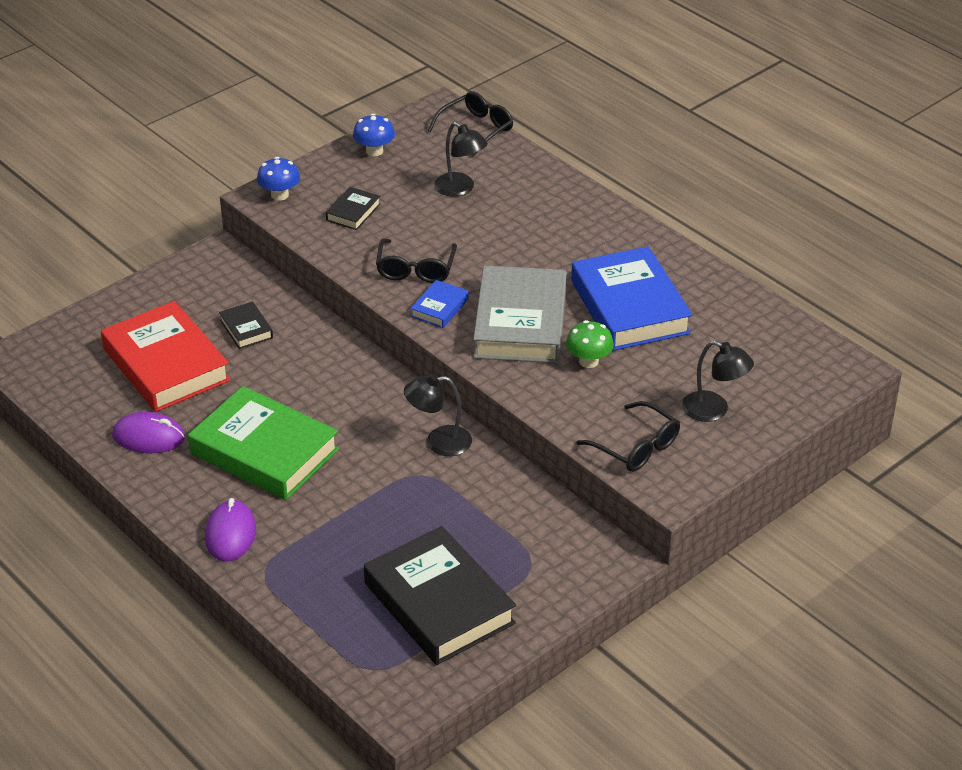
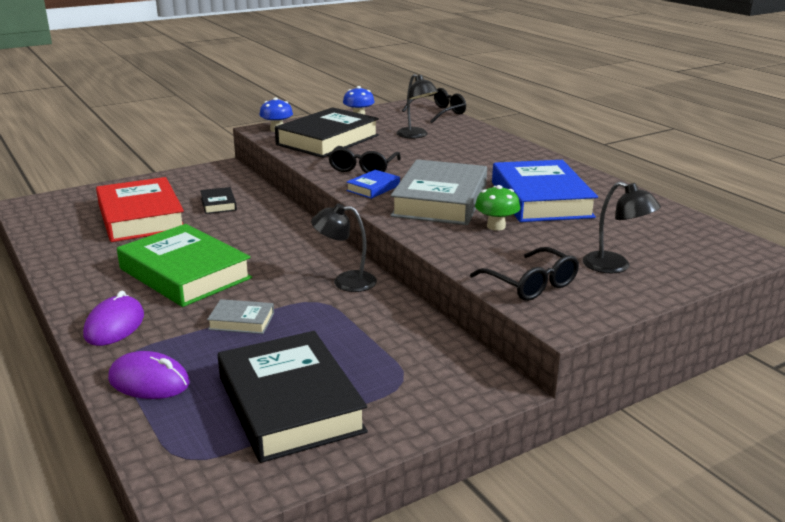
camera: 10 degrees right, 15 degrees down
(149, 437) = (93, 256): purple mouse -> purple mouse (149, 381)
(353, 212) = (327, 140): black book -> black book, size x2.23
(354, 511) = (241, 321): none -> grey book

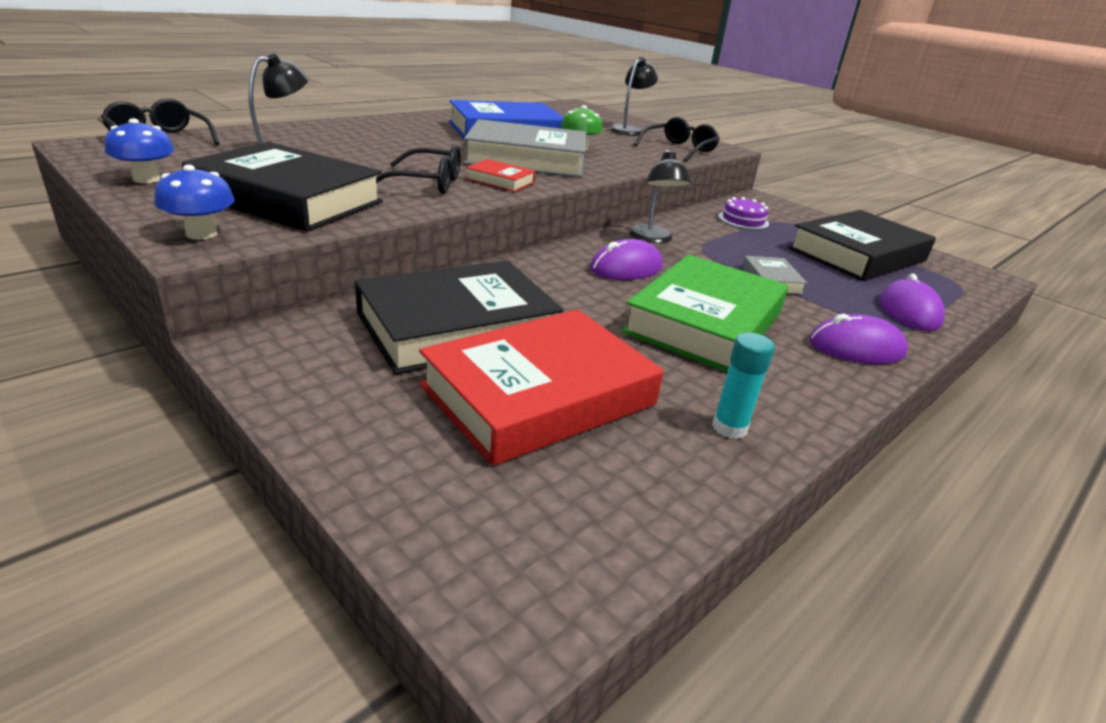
camera: 105 degrees left, 5 degrees up
(76, 257) = (729, 428): none -> turquoise glue stick
(218, 204) = (457, 327): black book -> black book, size x2.23
(284, 260) = (626, 268): none -> purple mouse
(373, 188) = (500, 181): blue book -> red book
(404, 349) = (743, 220): none -> purple cake

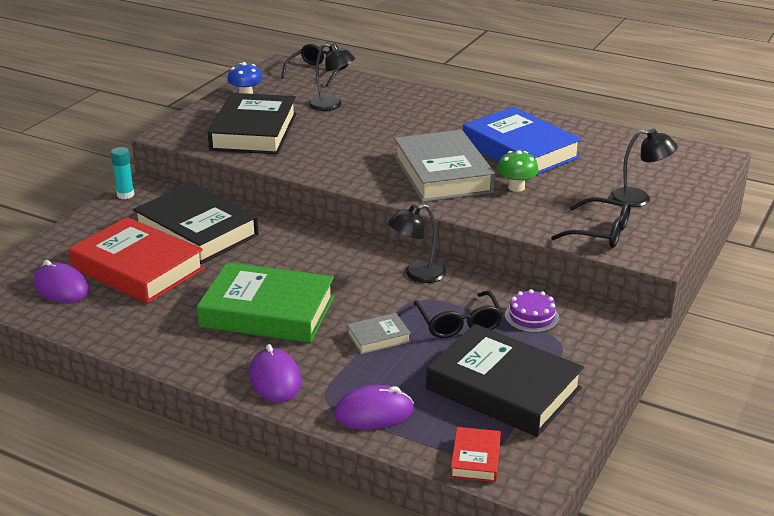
camera: 75 degrees right, 0 degrees up
(201, 234) = (184, 131): blue mushroom -> none
(427, 183) = (331, 156): black glasses -> black glasses (459, 323)
(500, 181) = (369, 176): red book -> red book (475, 459)
(626, 268) = (339, 270): purple mouse -> purple mouse (61, 287)
(729, 428) = (135, 329): turquoise glue stick -> turquoise glue stick (125, 195)

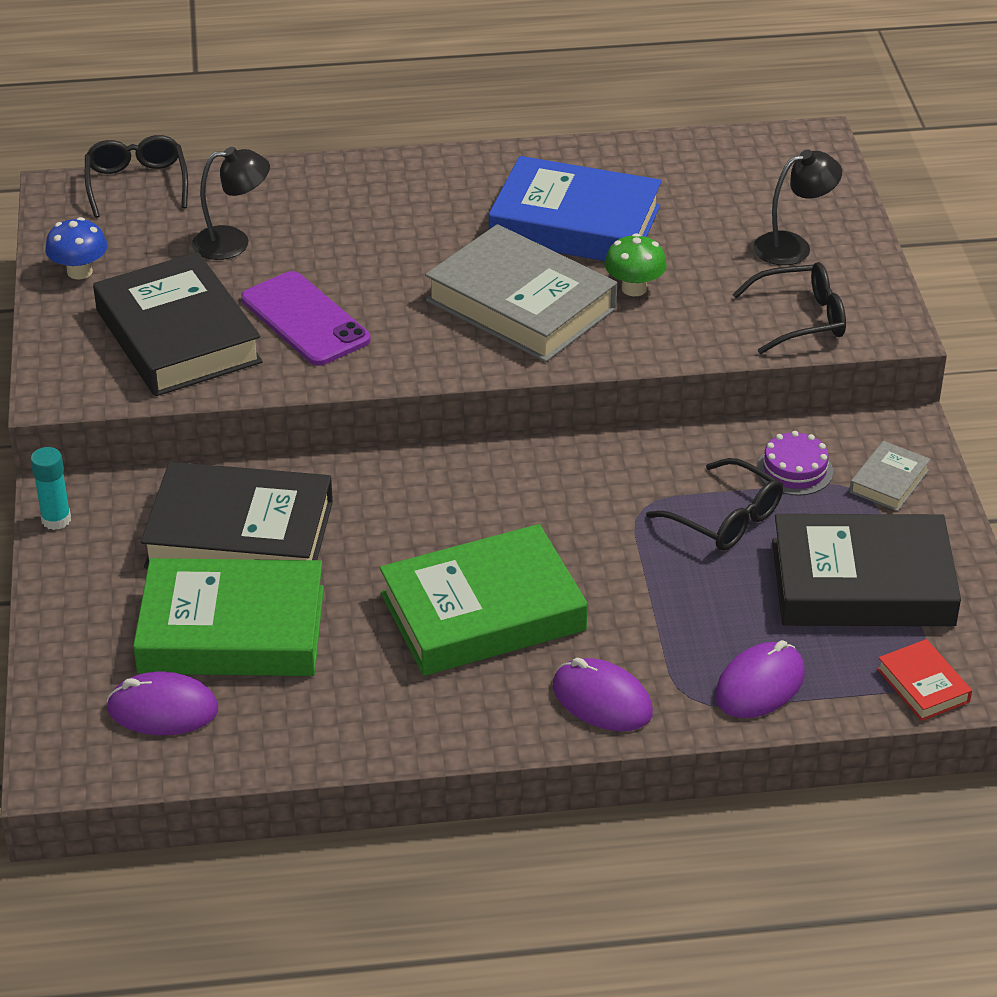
camera: 35 degrees left, 10 degrees up
(137, 268) = (232, 630): red book -> green book
(322, 145) = (305, 320): none -> purple phone
(378, 337) = (656, 583): grey book -> grey book (889, 481)
(417, 274) = (602, 470): black lamp -> none

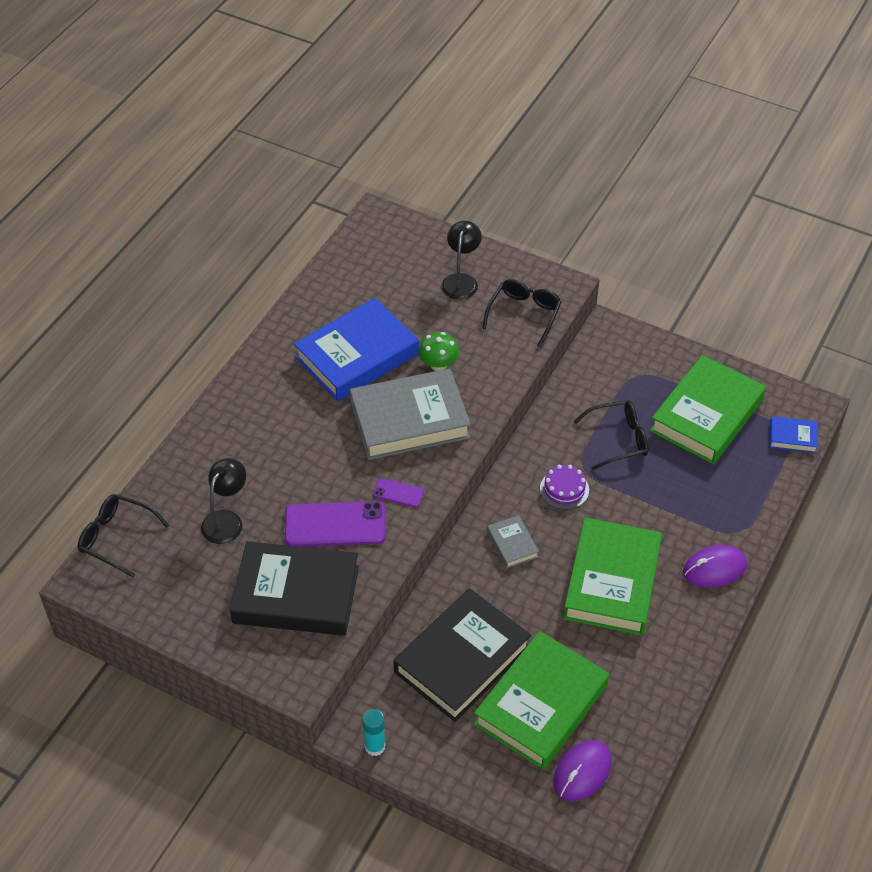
camera: 55 degrees left, 10 degrees up
(79, 271) = (183, 613): blue mushroom -> none
(401, 345) = (398, 493): none -> purple phone
(760, 685) = (749, 499): purple mouse -> none
(794, 470) = (603, 390): purple cake -> purple cake (564, 489)
(862, 583) = (706, 415): black book -> green book
(889, 481) = (641, 359): grey book -> grey book (512, 544)
(923, 685) = (792, 437): red book -> blue book

